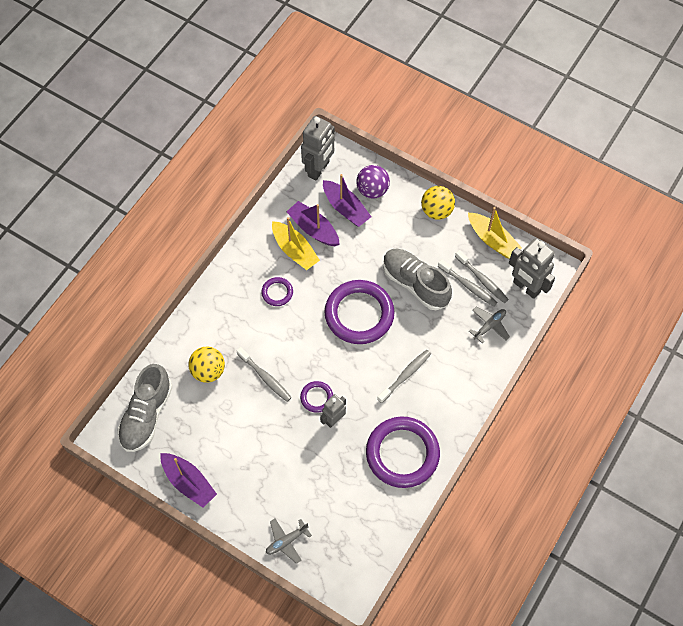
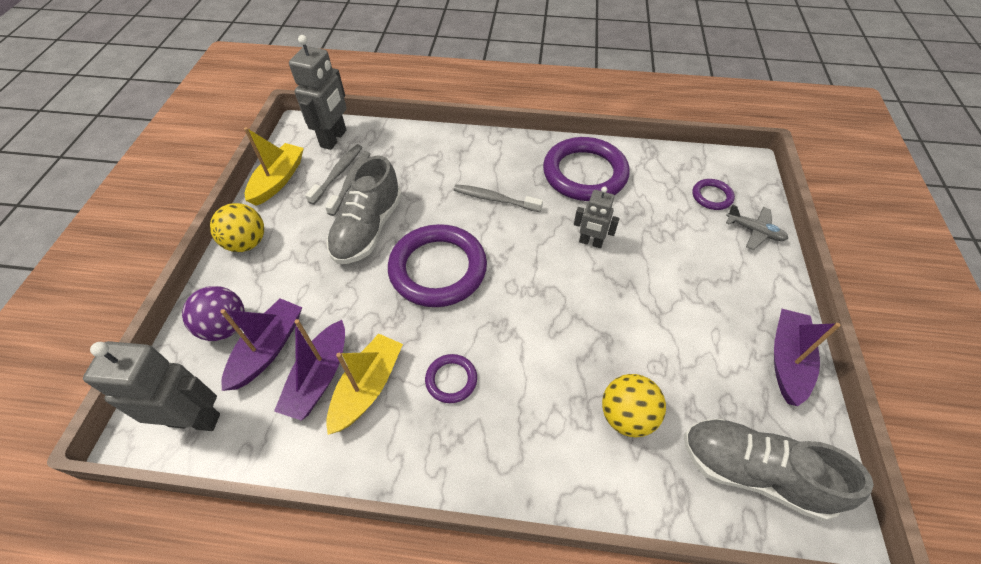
camera: 115 degrees left, 10 degrees down
(146, 415) = (753, 472): grey shoe -> grey shoe turned 150 degrees counterclockwise
(265, 377) = (587, 336): grey toothbrush -> none
(316, 397) = (576, 269): purple ring -> purple ring (712, 196)
(489, 326) = (395, 152): grey plane -> none

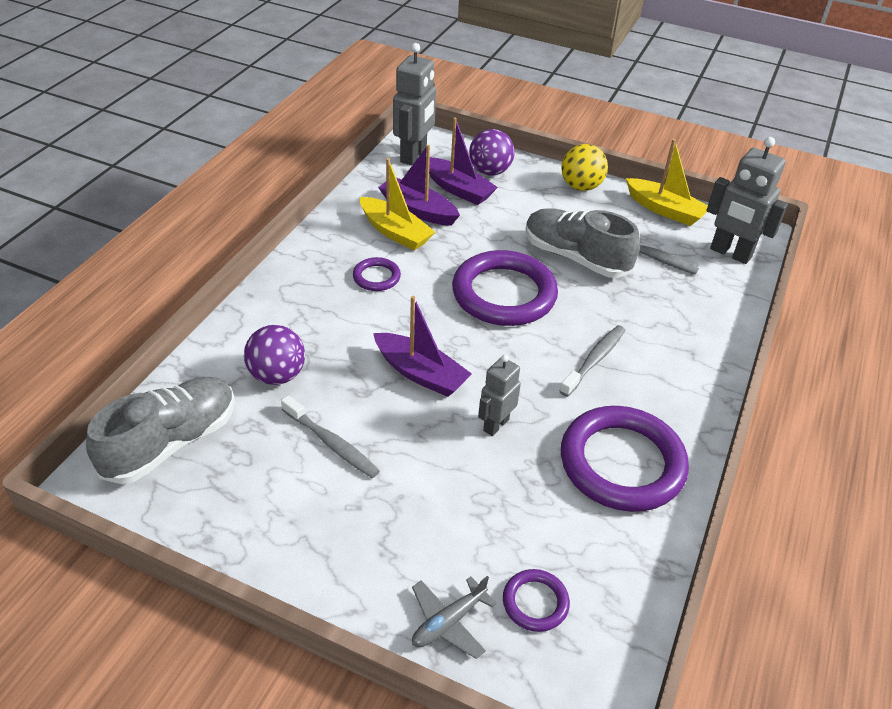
camera: 105 degrees right, 10 degrees down
(338, 173) = (667, 249): grey toothbrush -> grey toothbrush (331, 443)
(626, 416) = (277, 375): yellow ball -> purple ball
(787, 360) = (251, 539): purple boat -> purple boat (421, 373)

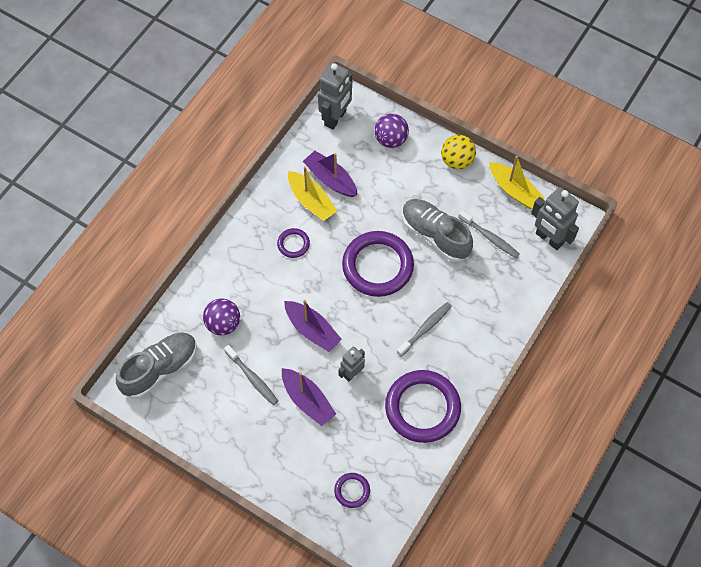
camera: 10 degrees right, 20 degrees up
(448, 622) = (304, 497): grey plane -> none
(458, 189) = (363, 158): purple boat -> purple boat (307, 400)

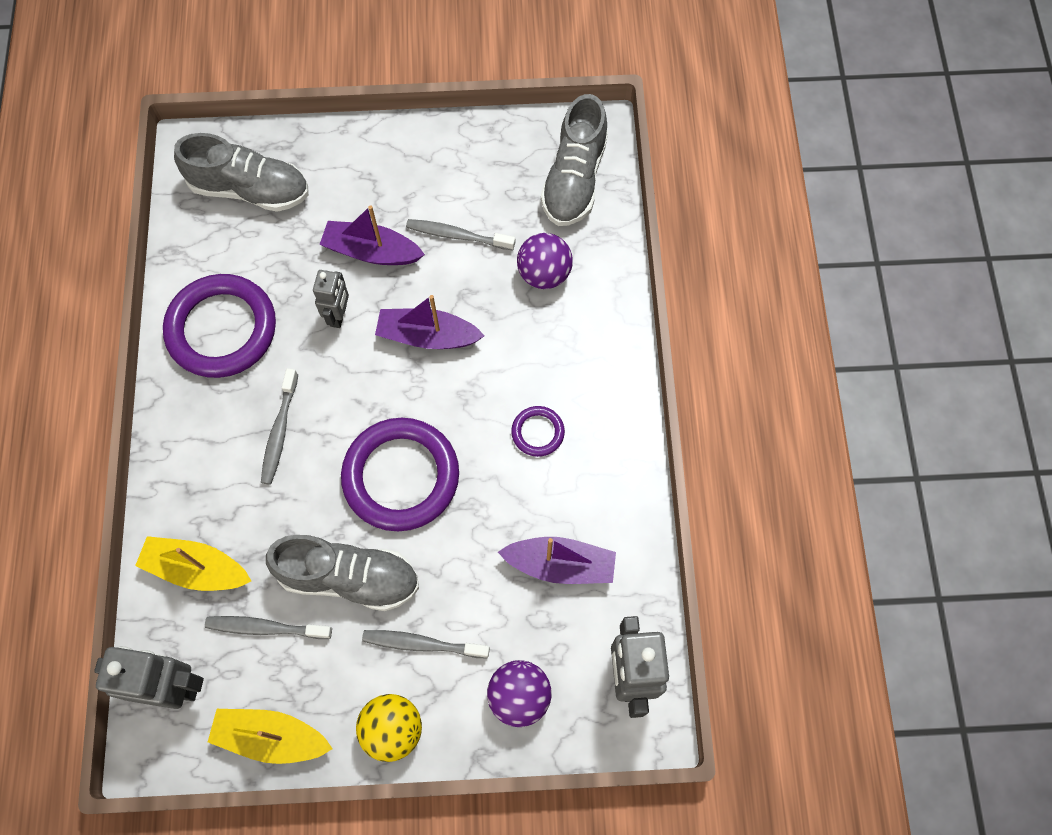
camera: 145 degrees right, 5 degrees up
(311, 201) = (561, 511): yellow boat -> yellow boat (197, 569)
(352, 491) = (250, 189): purple ring -> grey shoe
(420, 186) = (422, 644): none -> grey toothbrush

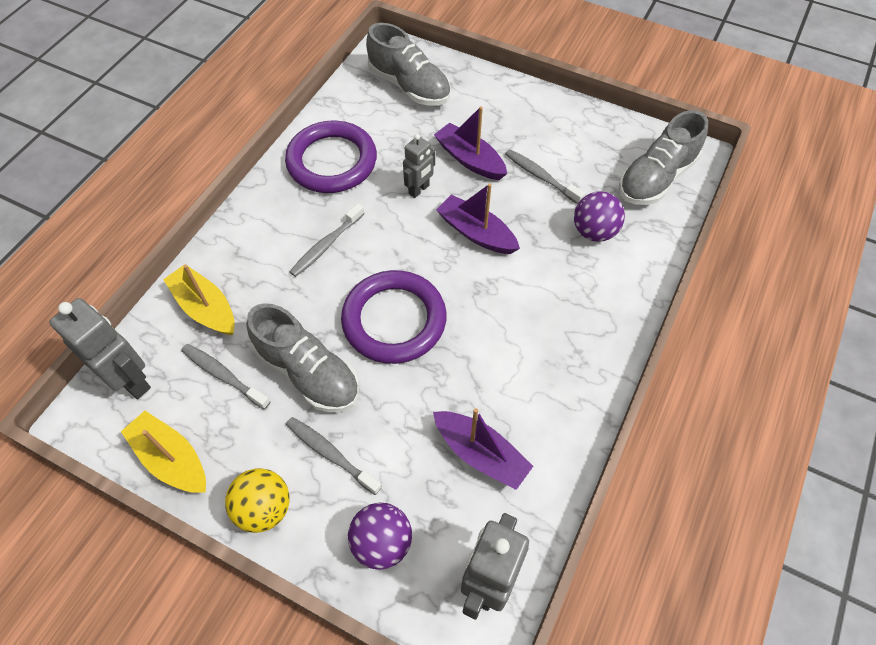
camera: 30 degrees right, 10 degrees down
(538, 432) = (522, 342): purple ring -> none

